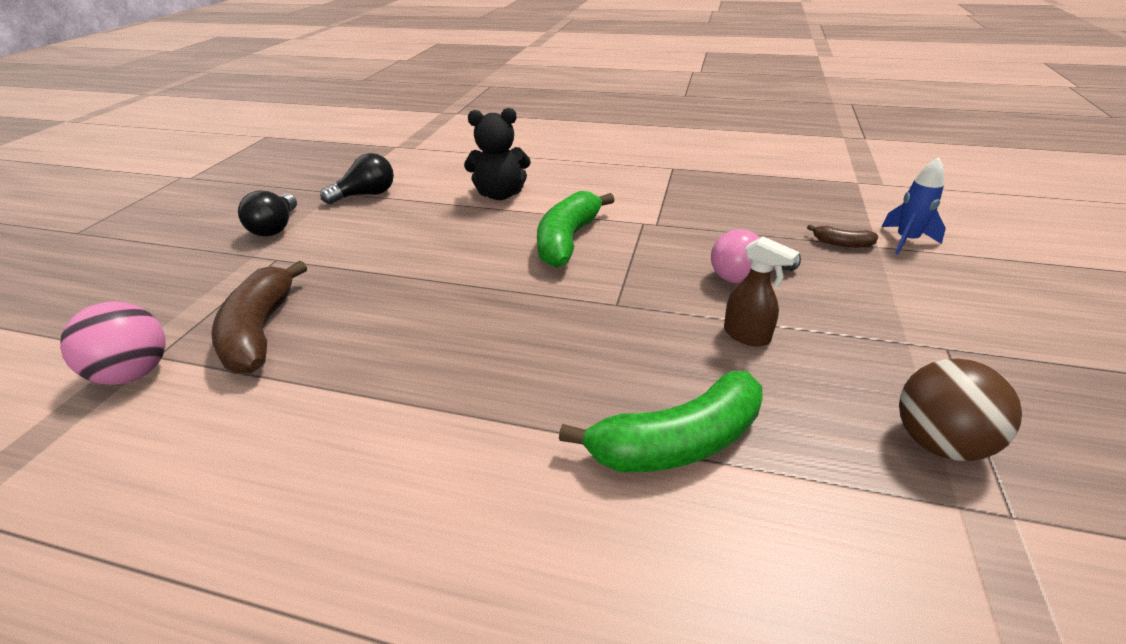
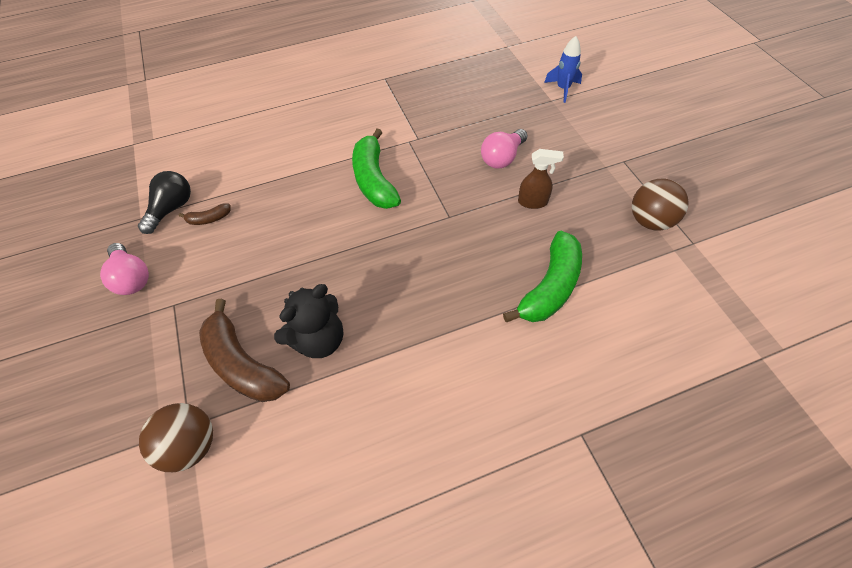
camera: 35 degrees left, 20 degrees up
(135, 373) = (191, 445): pink ball -> brown ball
(276, 227) = (132, 278): black light bulb -> pink light bulb
(500, 195) = (284, 159): black teddy bear -> black teddy bear (319, 339)
(842, 243) = (533, 106): brown banana -> brown banana (209, 219)

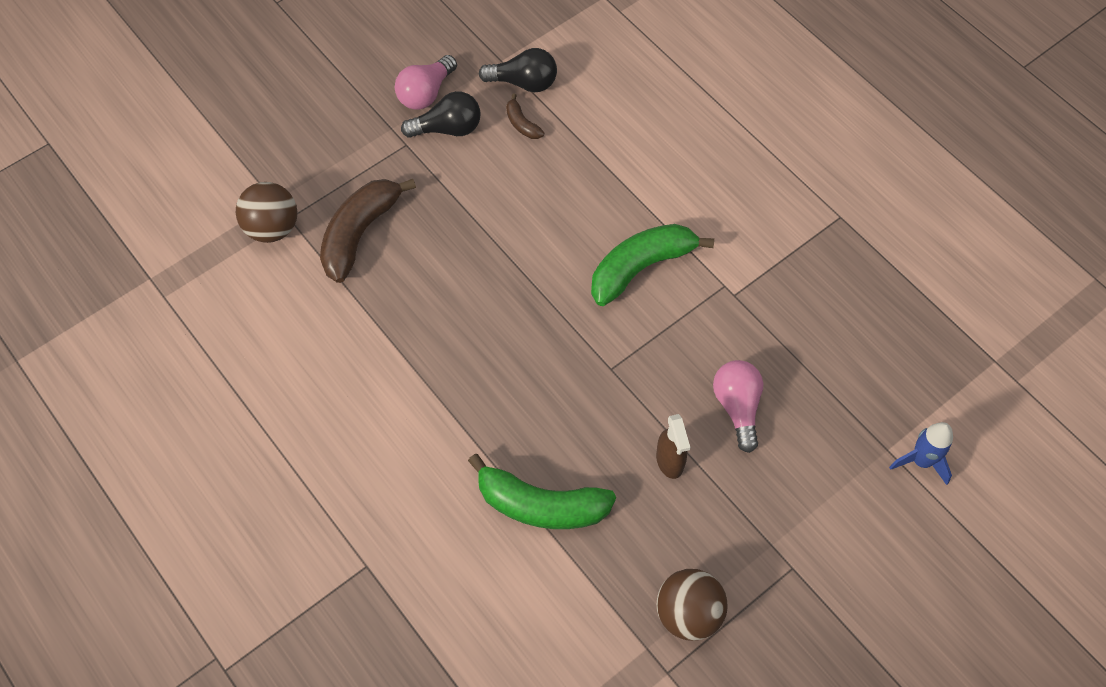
camera: 70 degrees right, 5 degrees up
(179, 270) = (448, 129): none -> black light bulb
(319, 339) = (404, 290): black teddy bear -> none
(502, 158) = (737, 407): pink light bulb -> pink light bulb turned 60 degrees clockwise

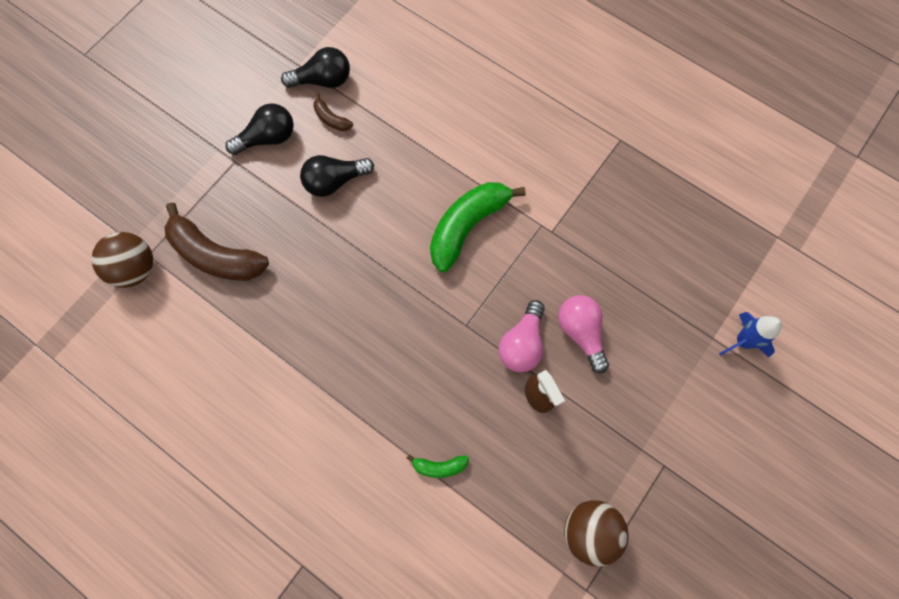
camera: 15 degrees left, 10 degrees up
(360, 234) = (215, 255): brown banana -> brown banana turned 75 degrees counterclockwise
(426, 93) = (239, 109): pink light bulb -> pink light bulb (522, 344)
(508, 189) = (334, 181): none -> black light bulb
(541, 505) = (439, 466): green banana -> green banana, size x0.46

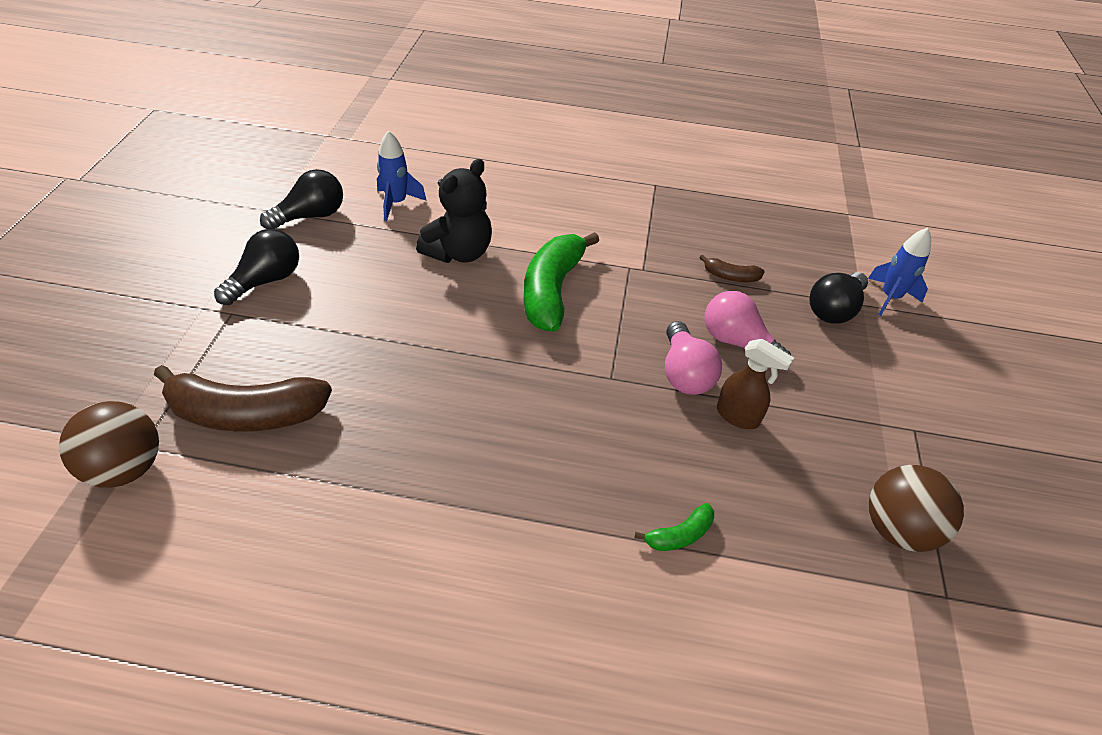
camera: 30 degrees left, 25 degrees down
(331, 119) = (338, 244): brown banana -> brown banana (730, 276)
(334, 181) = (372, 296): black light bulb -> black light bulb (834, 309)
(393, 88) = (396, 203): none -> blue rocket
(416, 160) = (459, 253): none -> black teddy bear

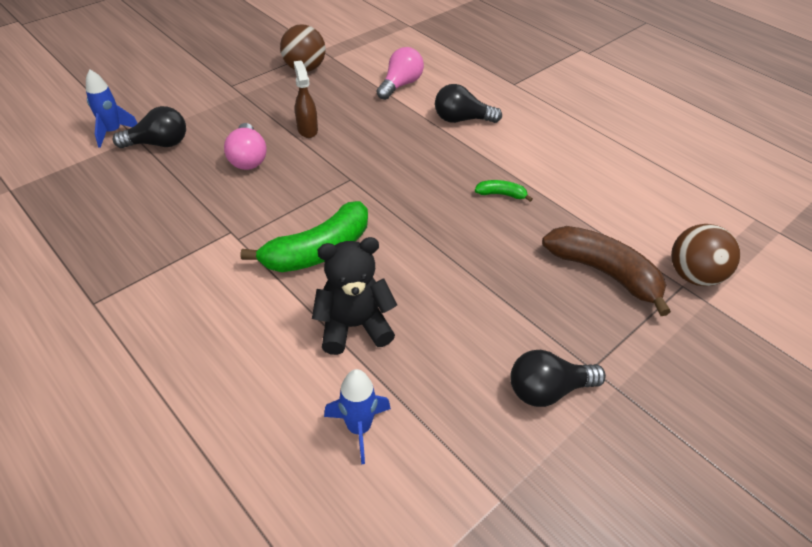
camera: 140 degrees left, 0 degrees up
(310, 216) = (463, 462): black light bulb -> black light bulb (462, 119)
(679, 535) = (402, 109): green banana -> green banana (501, 194)
(684, 373) = (304, 160): pink light bulb -> pink light bulb (400, 85)
(730, 276) = (181, 194): brown banana -> none

